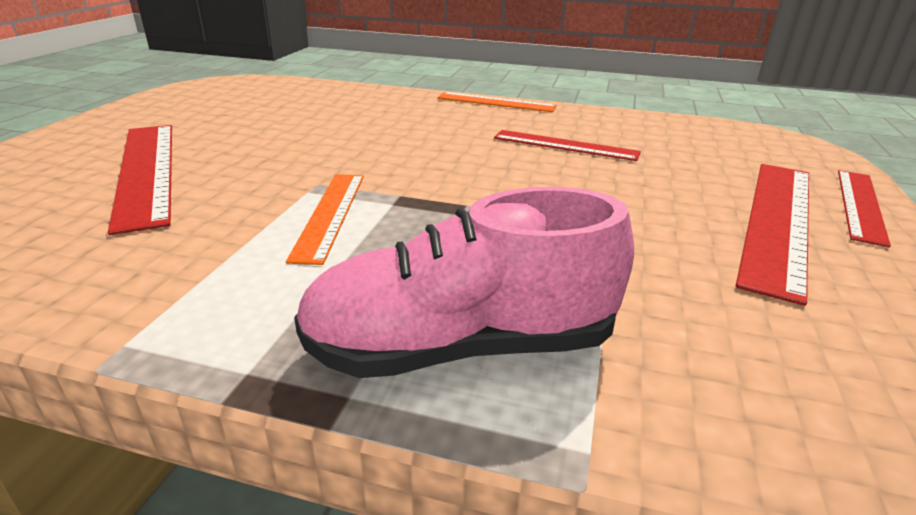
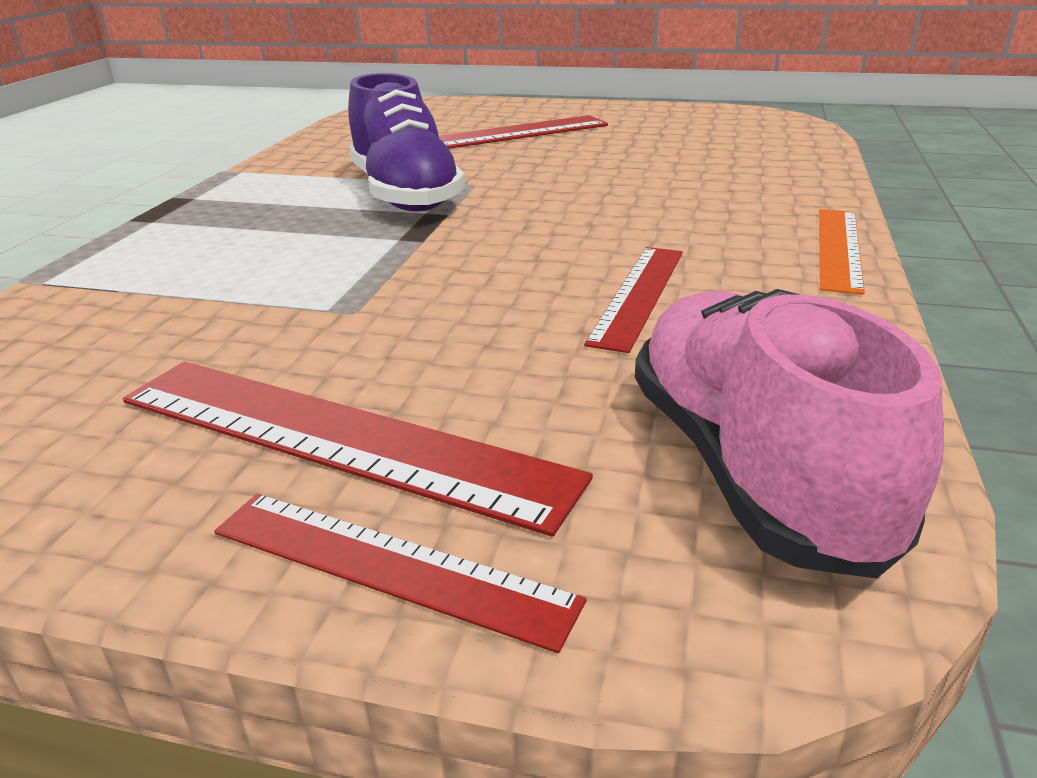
camera: 90 degrees right, 0 degrees up
(330, 214) = (405, 194): orange ruler -> purple shoe
(461, 347) = (177, 246): pink shoe -> pink shoe (753, 468)

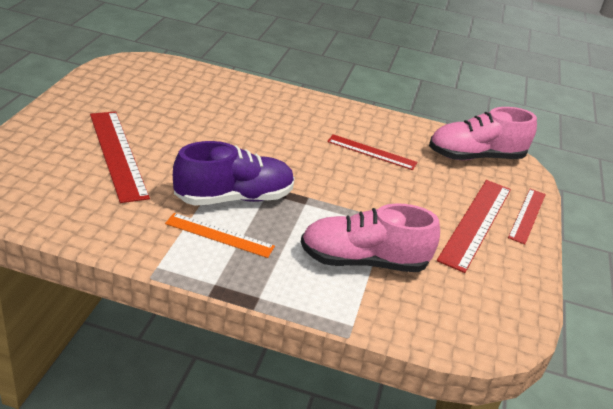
camera: 95 degrees left, 5 degrees up
(211, 289) = (363, 261): none -> pink shoe
(839, 248) = (331, 103): orange ruler -> orange ruler (219, 235)

